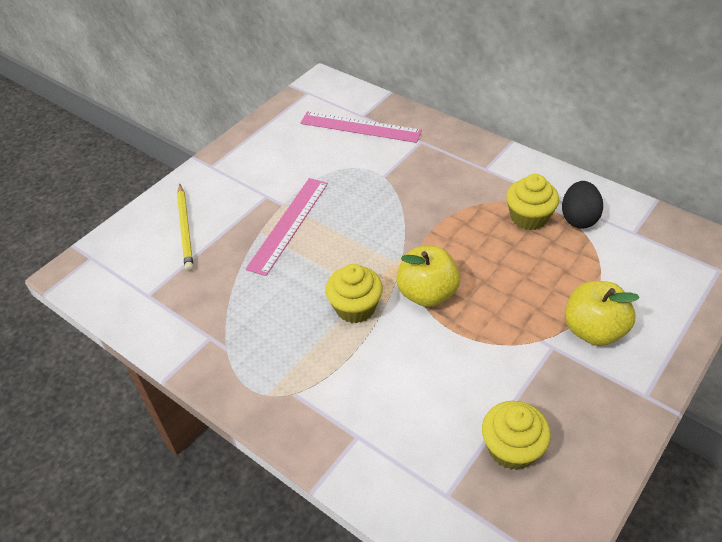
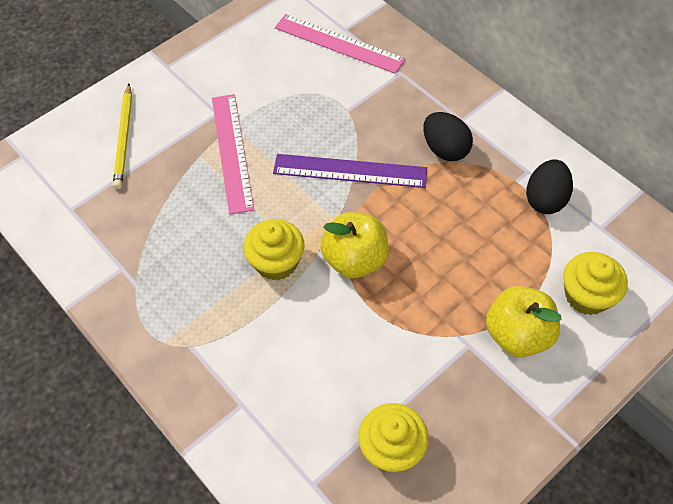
camera: 10 degrees right, 10 degrees up
(288, 224) = (231, 152): pink ruler -> pink ruler turned 45 degrees counterclockwise
(400, 223) = (350, 170): none -> purple ruler
(479, 193) = (445, 149): none -> black egg
(529, 217) = (491, 188): yellow cupcake -> yellow cupcake (587, 296)

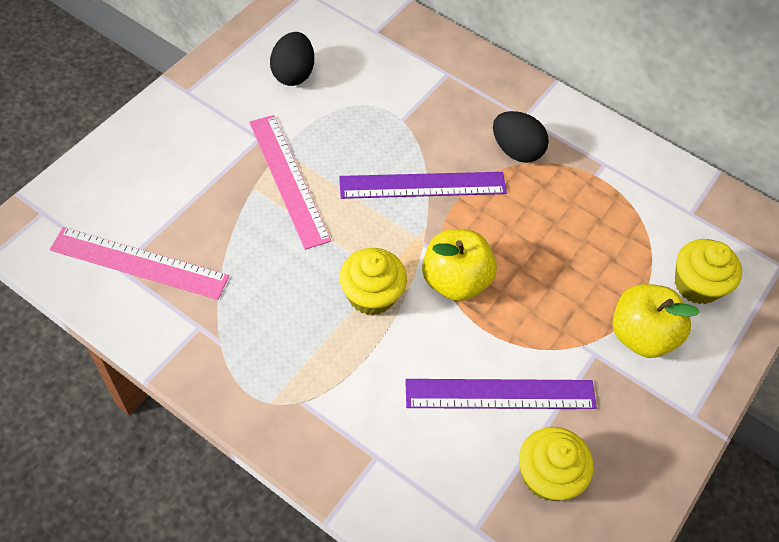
camera: 20 degrees left, 0 degrees up
(124, 138) = (160, 178): yellow pencil -> none
(338, 43) = (373, 48): pink ruler -> pink ruler (139, 263)
(369, 367) = (500, 393): none -> purple ruler
(545, 199) = (630, 191): black egg -> black egg (293, 74)

